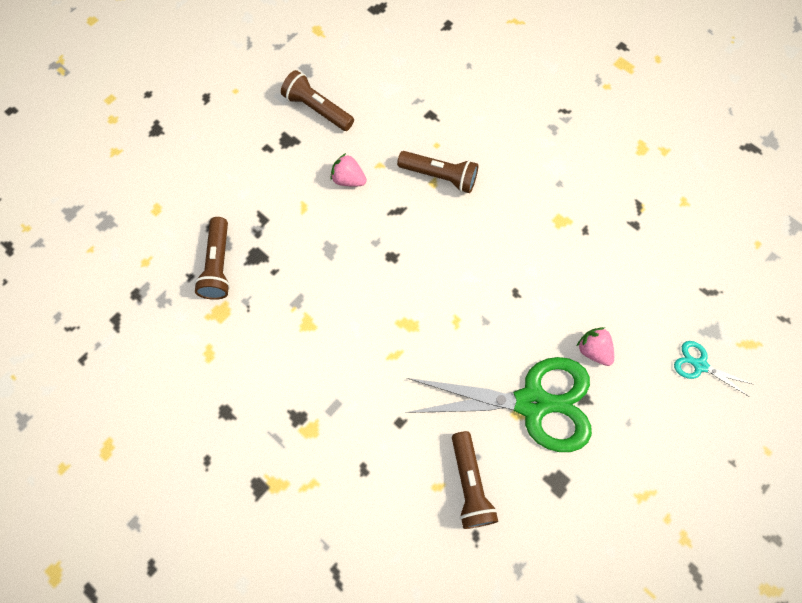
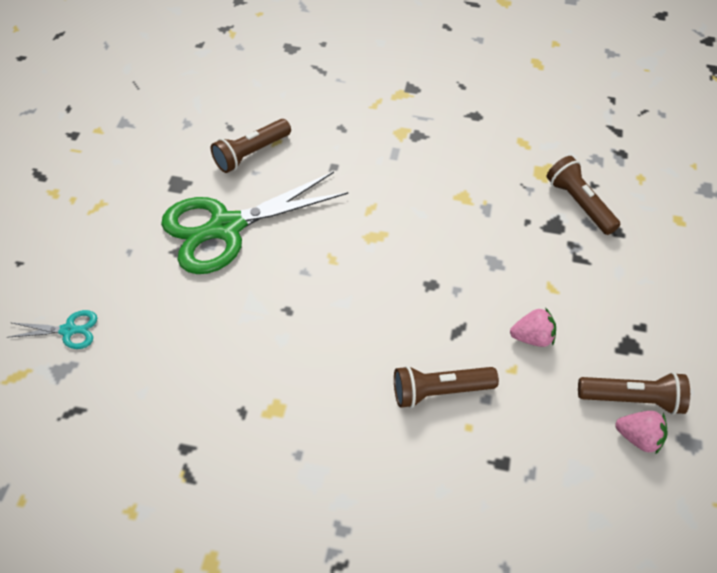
camera: 150 degrees right, 15 degrees down
(470, 484) = (251, 153): brown flashlight -> brown flashlight turned 90 degrees counterclockwise
(593, 350) = (185, 295): pink strawberry -> pink strawberry (638, 437)

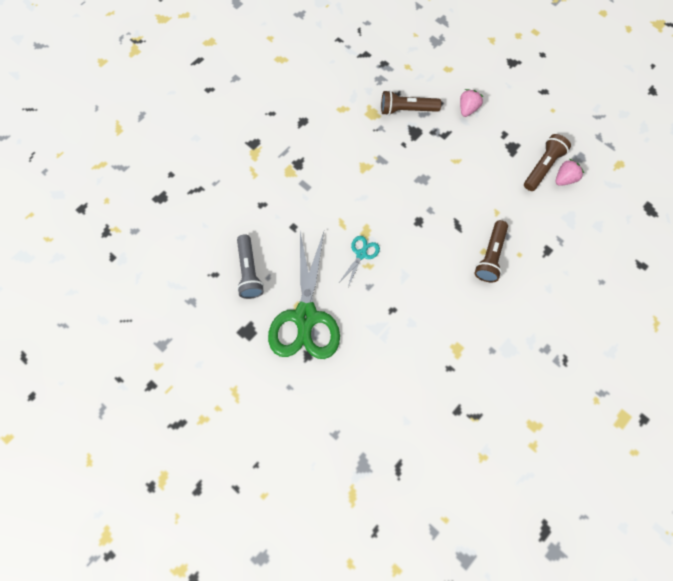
camera: 60 degrees left, 15 degrees up
(68, 330) = (334, 450): turquoise scissors -> turquoise scissors (361, 254)
(251, 153) = (249, 272): brown flashlight -> grey flashlight
(532, 337) = (482, 190): pink strawberry -> pink strawberry (468, 108)

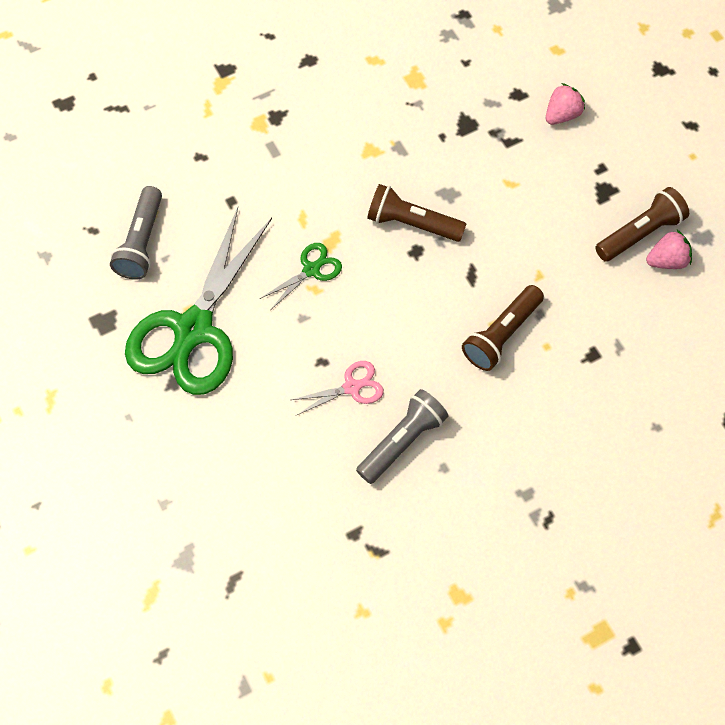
camera: 20 degrees right, 5 degrees down
(361, 254) = (311, 270): turquoise scissors -> green scissors
(407, 109) = (469, 89): brown flashlight -> brown flashlight (412, 223)
(417, 320) = (352, 387): none -> pink scissors
(461, 343) = (402, 441): none -> grey flashlight

